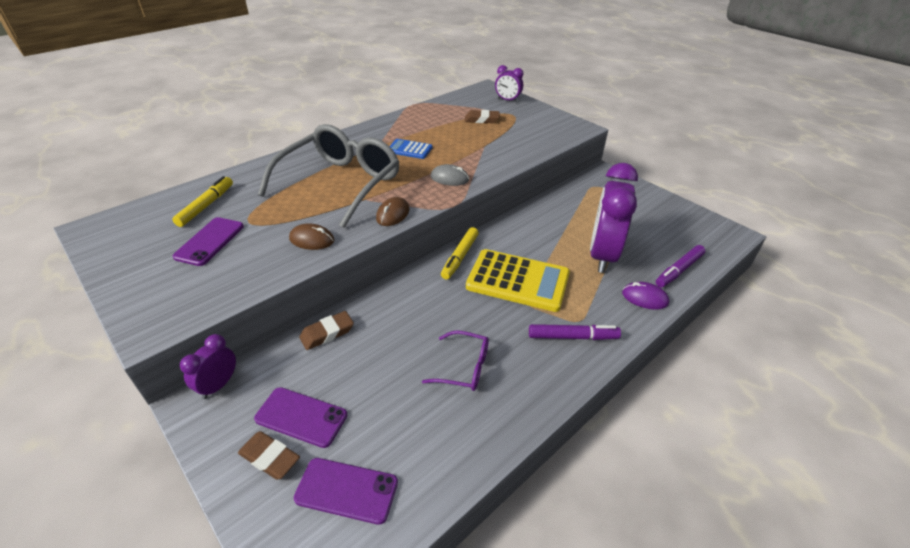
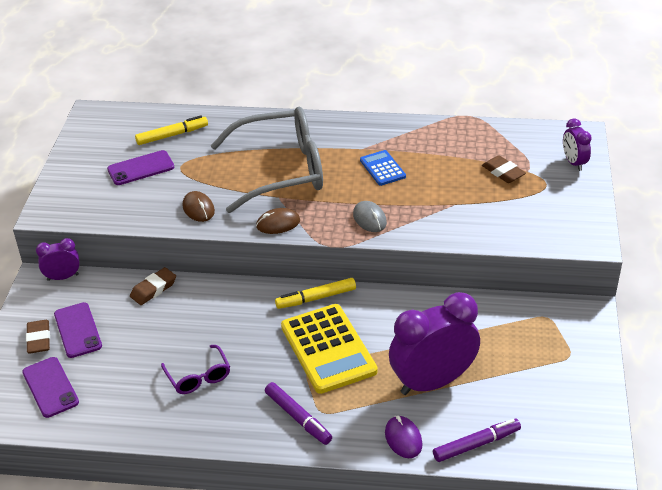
camera: 50 degrees right, 0 degrees up
(327, 333) = (153, 289): brown eraser -> brown eraser turned 60 degrees counterclockwise
(678, 270) = (476, 444): purple marker -> purple marker turned 150 degrees clockwise

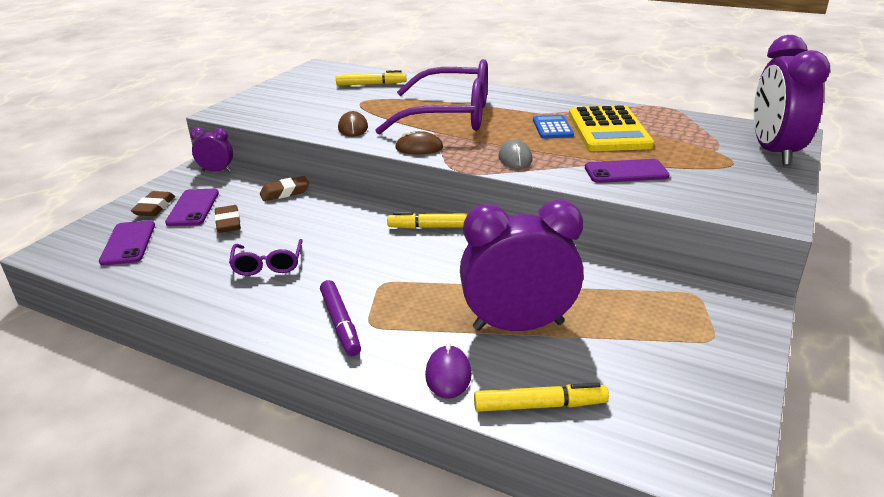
camera: 20 degrees right, 10 degrees down
(141, 168) = (326, 98): purple phone -> purple phone (626, 172)
(280, 170) = (450, 116): grey glasses -> purple glasses
(328, 349) = (417, 270): yellow calculator -> yellow calculator (608, 130)
(476, 444) = (540, 405): purple marker -> yellow marker
(503, 172) = (684, 148): brown eraser -> brown eraser (228, 223)
(574, 163) = (774, 152): purple clock -> purple clock, size x2.04

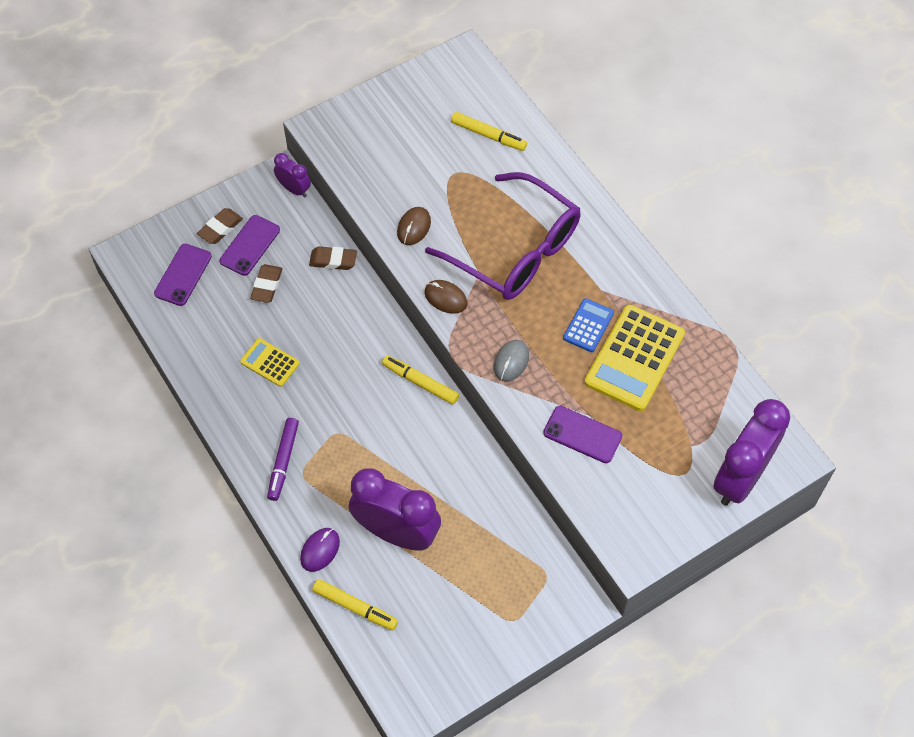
camera: 30 degrees right, 30 degrees up
(268, 264) = (270, 363): purple glasses -> yellow calculator

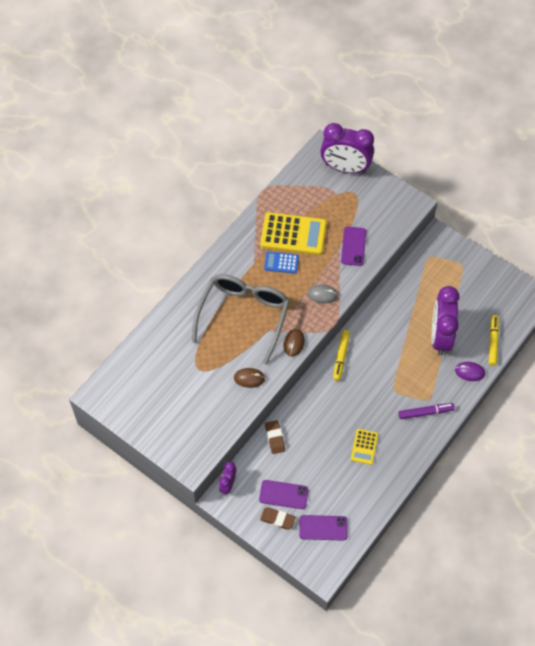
camera: 110 degrees left, 0 degrees up
(267, 285) = (310, 471): brown eraser -> none
(488, 135) = (160, 358): yellow marker -> none
(515, 250) = (243, 316): purple glasses -> grey glasses

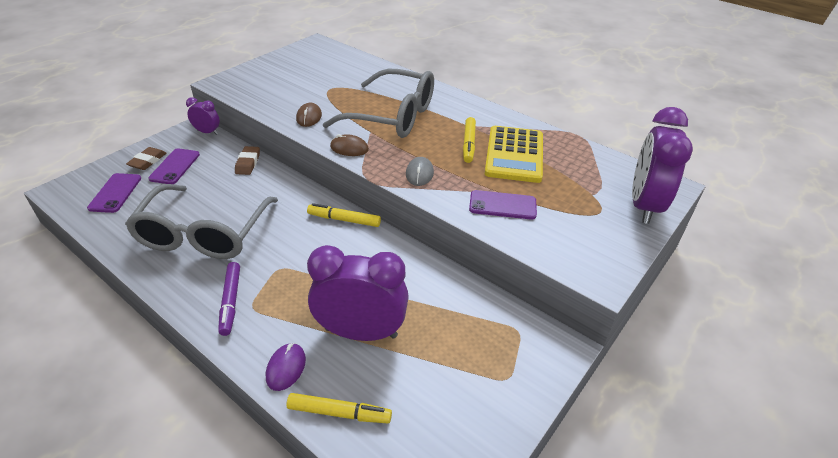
camera: 90 degrees right, 20 degrees down
(275, 438) = (248, 163): brown eraser -> brown eraser turned 75 degrees counterclockwise
(281, 263) = (468, 144): blue calculator -> yellow marker
(364, 447) = (204, 233): yellow calculator -> grey glasses

